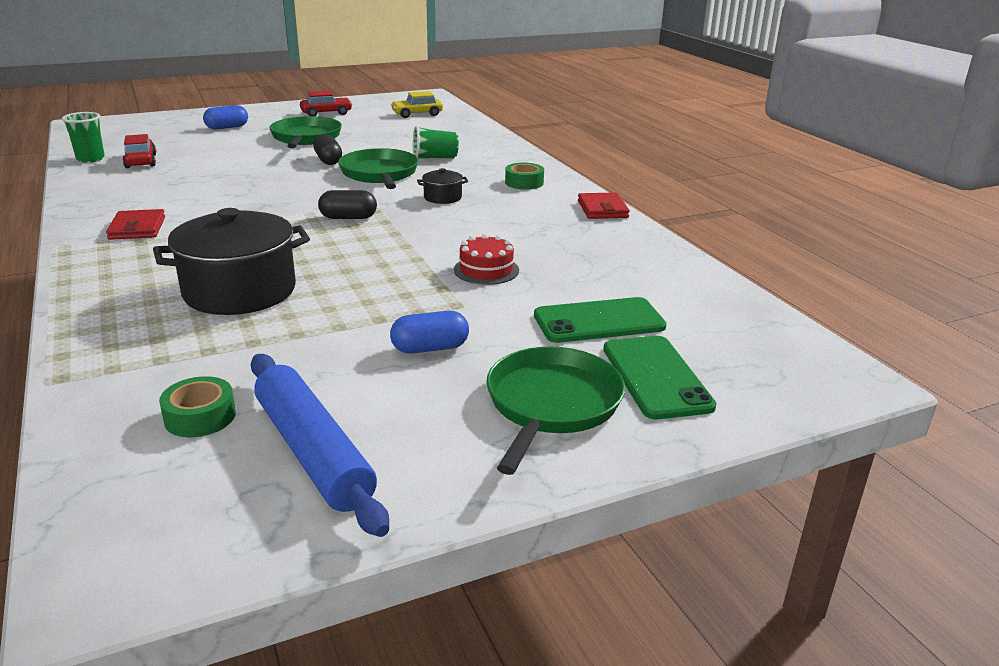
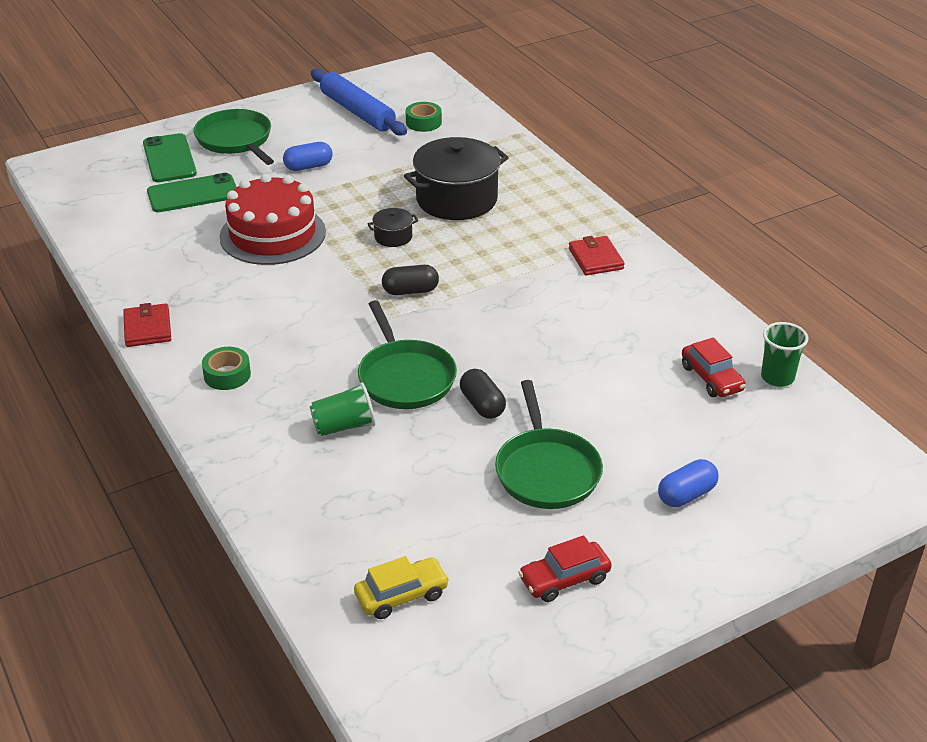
camera: 175 degrees right, 10 degrees up
(442, 197) = (321, 334): black pot -> black pot (393, 237)
(486, 270) = (272, 234): red cake -> red cake, size x1.96
(551, 404) = (235, 140): green pan -> green pan turned 135 degrees clockwise

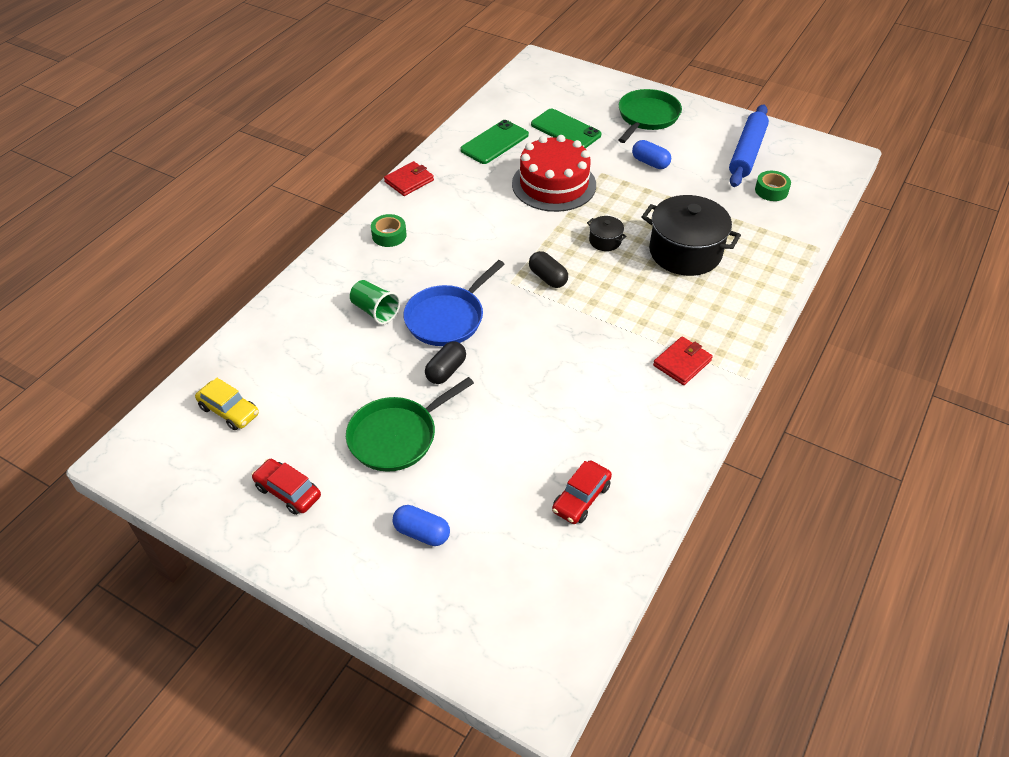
camera: 60 degrees right, 10 degrees up
(169, 158) = (595, 101): green phone -> green phone (494, 142)
(405, 377) = (447, 318): green pan -> blue pan
(777, 377) = (617, 545): green cup -> none

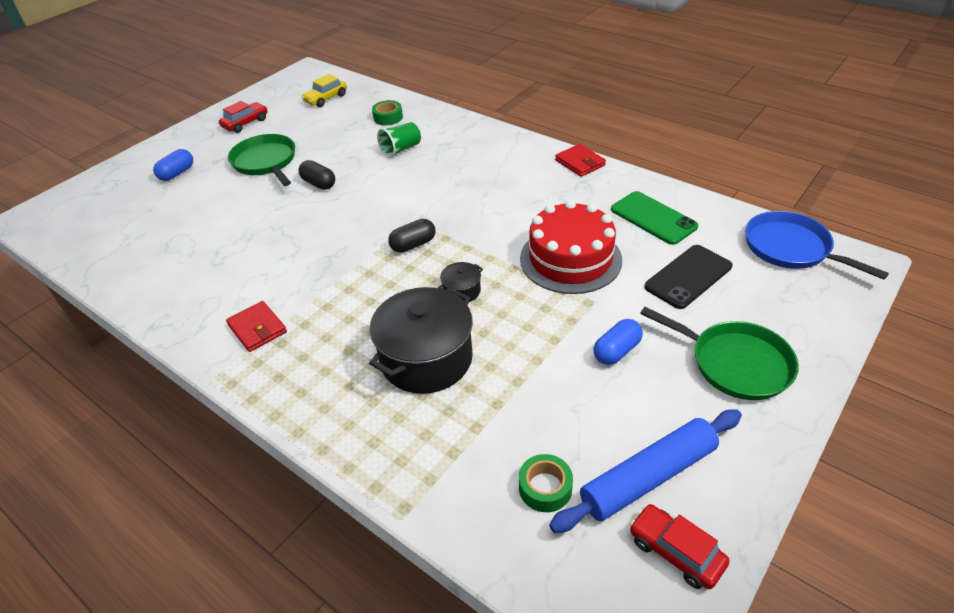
camera: 100 degrees right, 5 degrees down
(389, 235) = (497, 153): green tape -> green tape (388, 117)
(447, 318) = (379, 184): blue pan -> blue pan (790, 248)
(565, 130) = (688, 276): green phone -> black phone
(581, 498) = (152, 247): red car -> red car (675, 552)
(747, 153) = (648, 477): blue rolling pin -> blue rolling pin turned 60 degrees counterclockwise

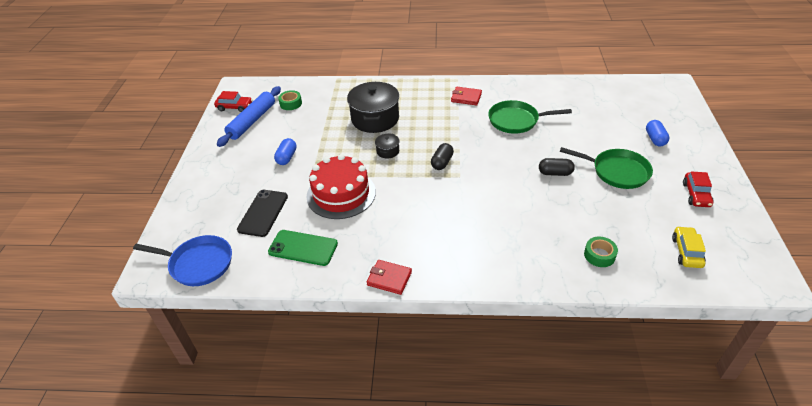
camera: 145 degrees right, 0 degrees up
(401, 149) = (541, 226): green cup -> none
(735, 363) = (224, 176): green pan -> green pan (516, 120)

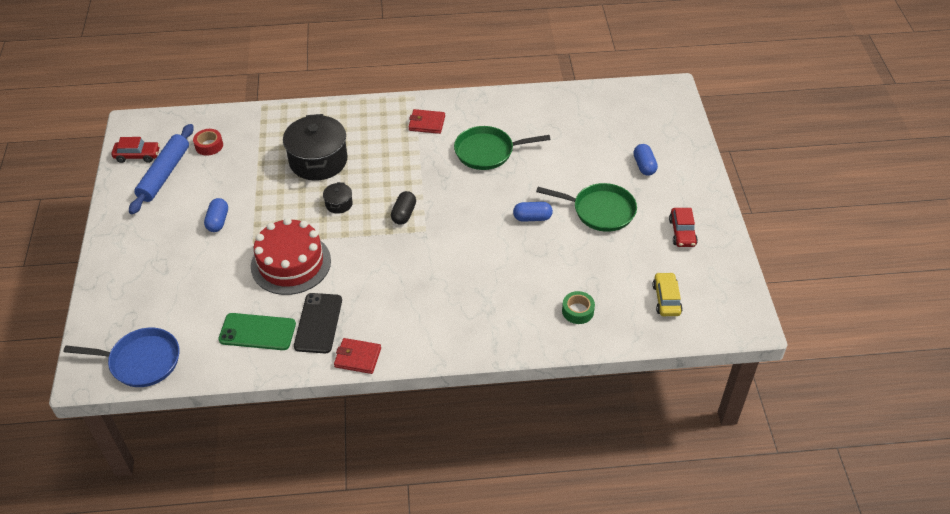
camera: 10 degrees left, 5 degrees up
(263, 213) = (203, 294): black phone -> black phone (318, 323)
(291, 103) = (209, 145): green tape -> red tape
(555, 173) = (532, 218): black capsule -> blue capsule

